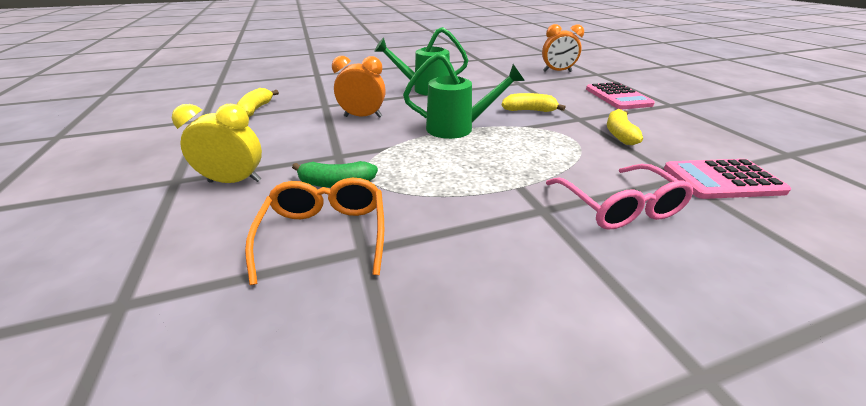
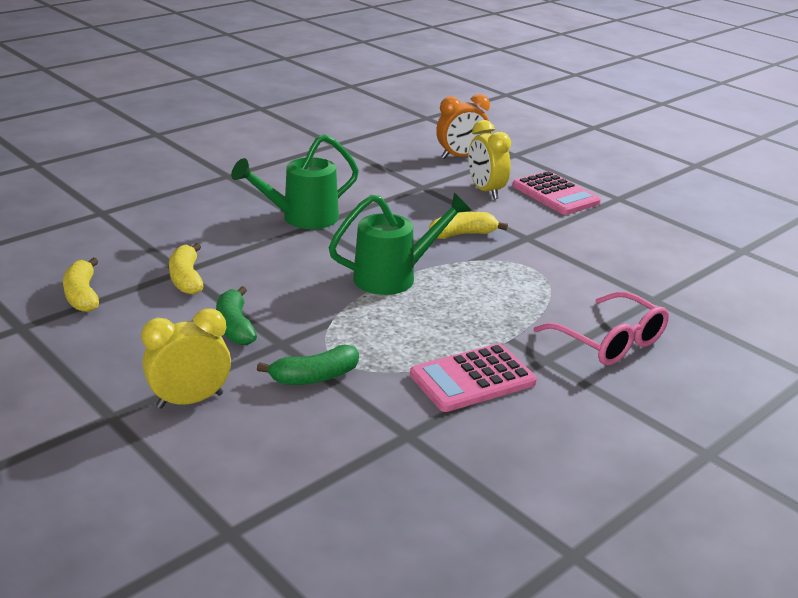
camera: 25 degrees left, 5 degrees down
(320, 140) = (235, 327): none -> green banana
(326, 234) = (357, 429): orange glasses -> none
(363, 117) = (256, 280): orange clock -> none
(563, 89) = (486, 191): none -> yellow clock
(619, 134) = (578, 253): yellow banana -> yellow banana (186, 279)
(722, 180) = (689, 293): pink calculator -> pink calculator (472, 379)

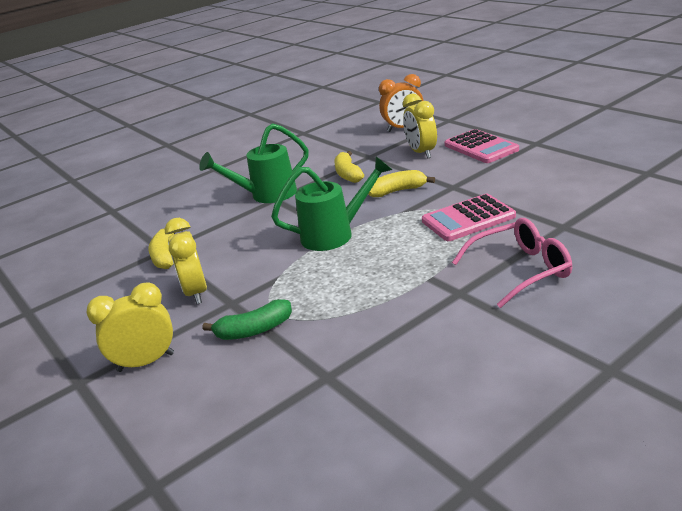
camera: 10 degrees right, 0 degrees up
(82, 295) = (81, 280): yellow banana -> yellow banana (348, 174)
(235, 327) = (196, 292): green banana -> yellow clock
(472, 379) = (392, 318): pink calculator -> pink calculator (468, 219)
(610, 342) = (521, 270): pink glasses -> pink glasses turned 75 degrees counterclockwise

